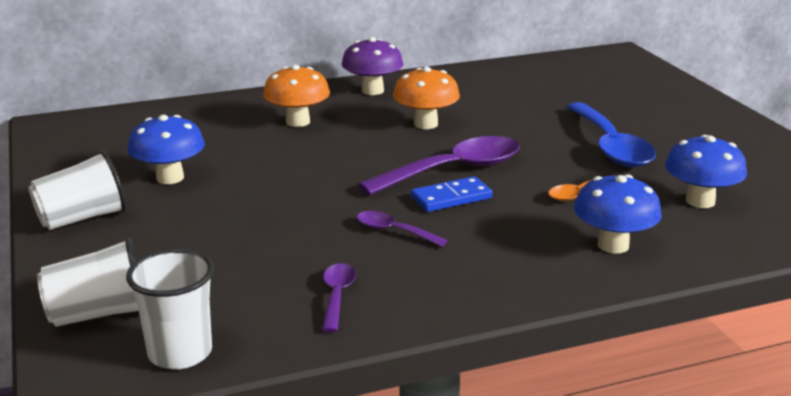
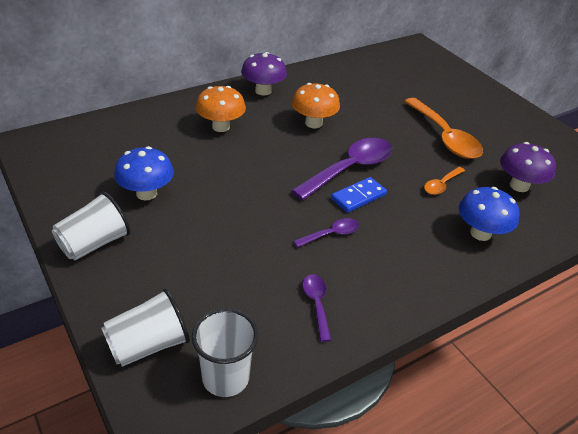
camera: 15 degrees left, 15 degrees up
(393, 231) = (331, 234): purple spoon -> purple spoon turned 135 degrees clockwise
(610, 146) = (444, 137): blue spoon -> orange spoon
(700, 201) = (519, 186): blue mushroom -> purple mushroom

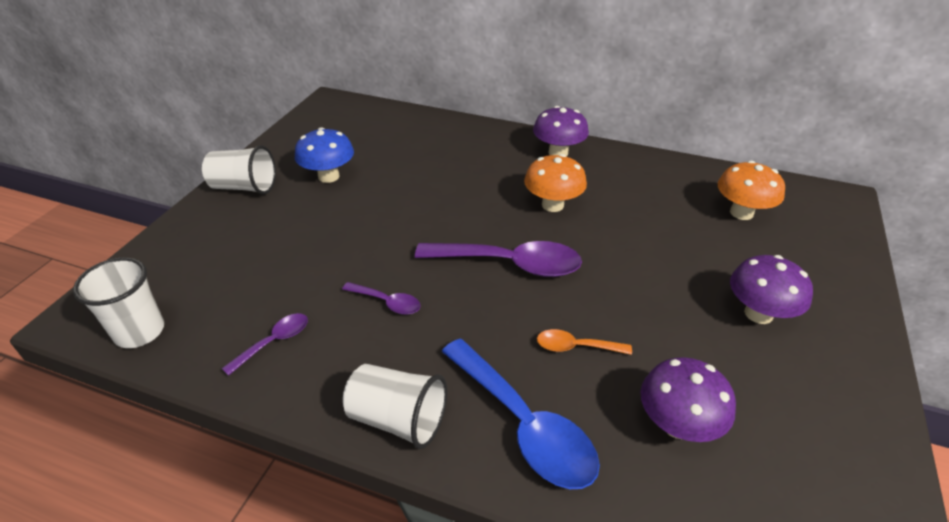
camera: 55 degrees right, 0 degrees up
(148, 345) = (151, 271): white cup -> white cup (398, 419)
(221, 127) = (467, 161): orange mushroom -> orange mushroom (741, 213)
(358, 196) = (470, 292): blue domino -> none
(444, 137) = (678, 307): orange spoon -> none
(472, 119) = (758, 314): none -> purple mushroom
(480, 233) = (524, 425): blue mushroom -> blue spoon

